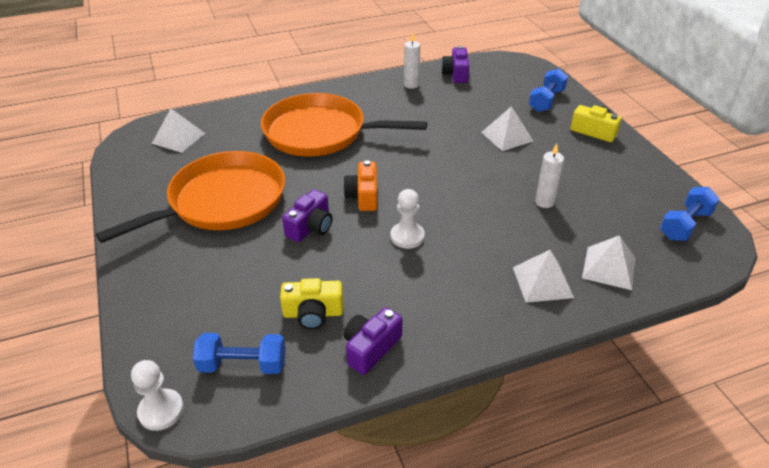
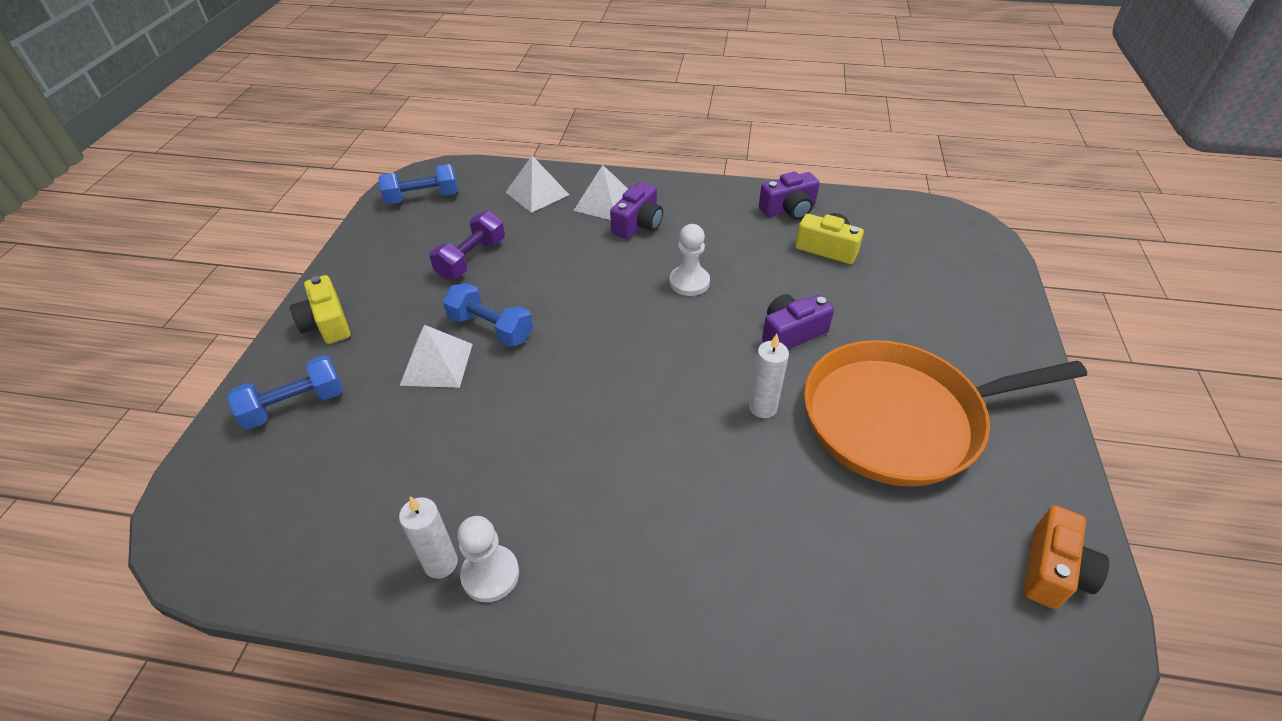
camera: 150 degrees left, 5 degrees up
(161, 411) = (979, 226): white pawn -> white pawn (490, 574)
(178, 138) = (971, 616): white pyramid -> none
(243, 365) = (904, 233): blue dumbbell -> blue dumbbell (491, 328)
(320, 132) = (695, 501): orange pan -> none
(363, 196) = (703, 349): orange camera -> orange camera (1053, 570)
(456, 74) = (331, 554): purple camera -> purple camera (638, 224)
(544, 202) = (512, 263): white candle -> white candle (763, 407)
(574, 194) = (471, 259): none -> purple dumbbell

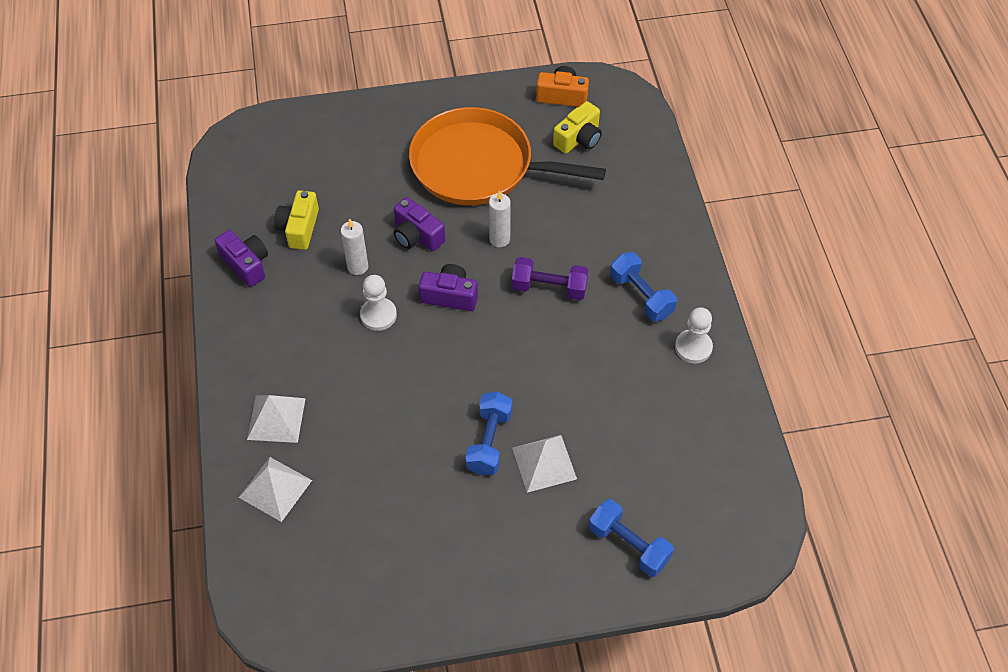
camera: 110 degrees left, 10 degrees up
(327, 323) = (534, 580): yellow camera -> yellow camera (579, 139)
(423, 198) = (315, 603): blue dumbbell -> blue dumbbell (641, 296)
(441, 563) = (700, 377): white candle -> white candle (357, 266)
(471, 259) = (403, 501): purple dumbbell -> purple dumbbell (549, 288)
(638, 224) = (304, 378): purple camera -> purple camera (450, 296)
(900, 418) = (478, 166): orange pan -> orange pan turned 135 degrees clockwise

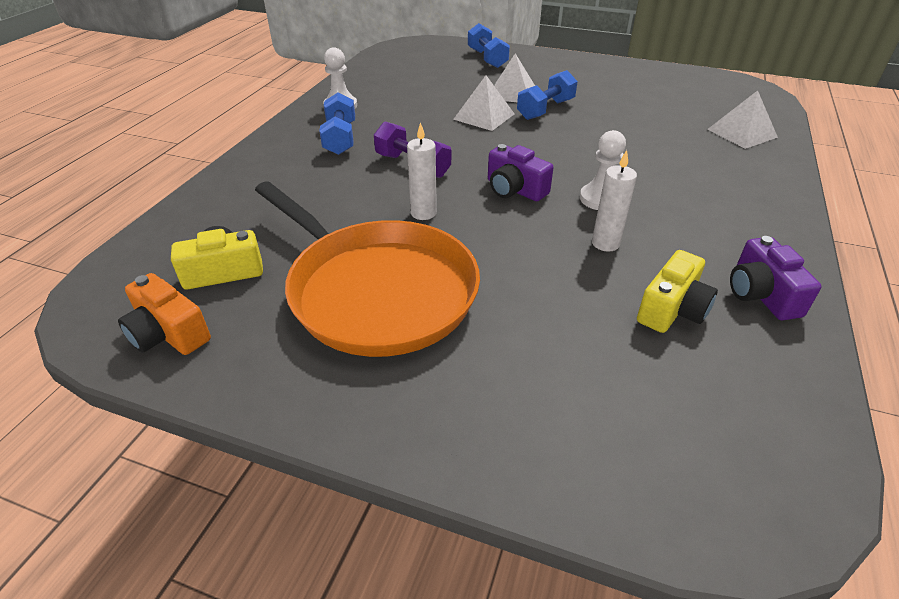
camera: 150 degrees left, 15 degrees down
(276, 418) = (735, 166): white pyramid -> white pyramid (484, 116)
(417, 235) = (514, 247): purple camera -> none

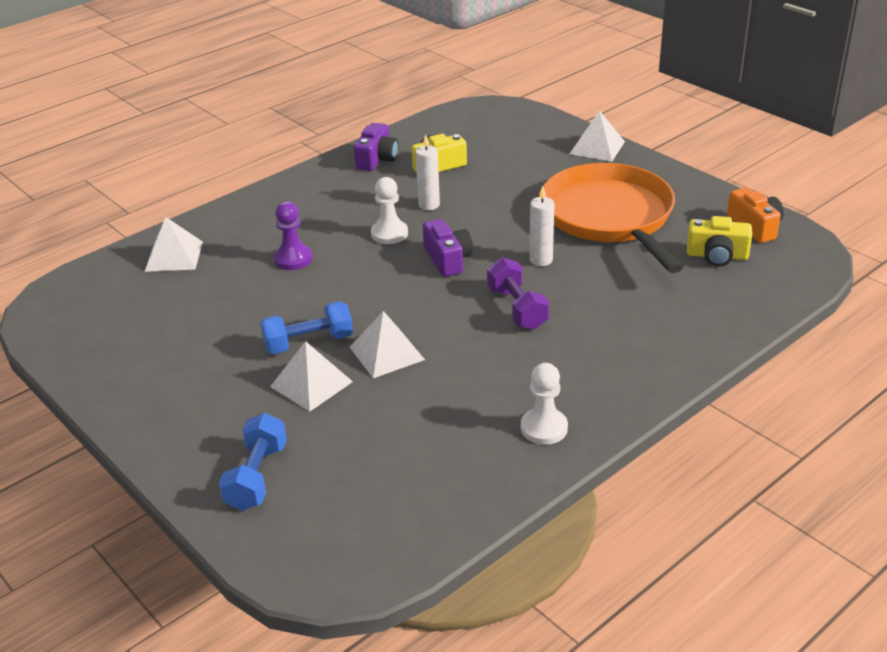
camera: 150 degrees left, 5 degrees down
(340, 138) = (571, 367): blue dumbbell -> none
(475, 445) = (597, 147): none -> white pyramid
(648, 155) = (293, 259): none -> purple pawn

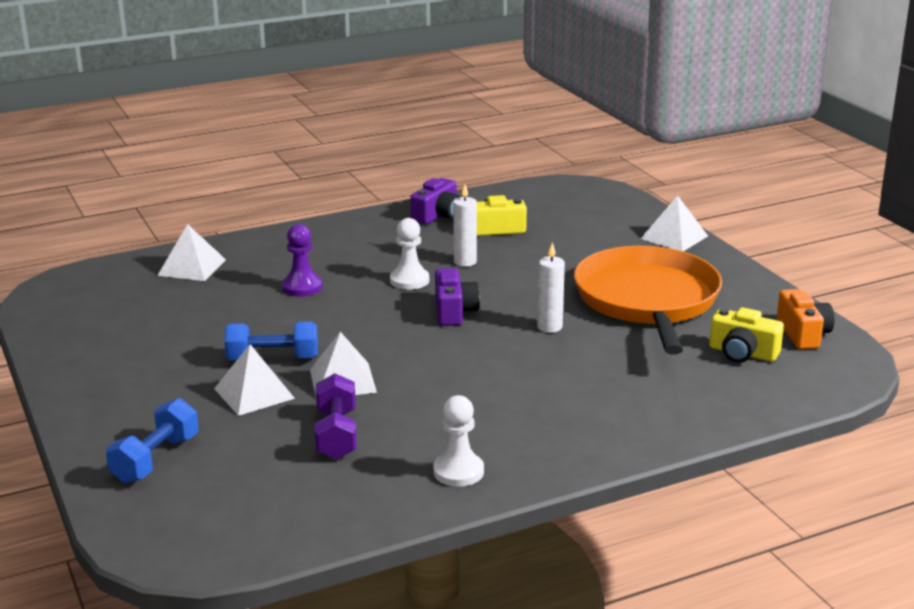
camera: 15 degrees right, 10 degrees down
(517, 308) = (497, 365): purple dumbbell -> purple dumbbell (336, 434)

